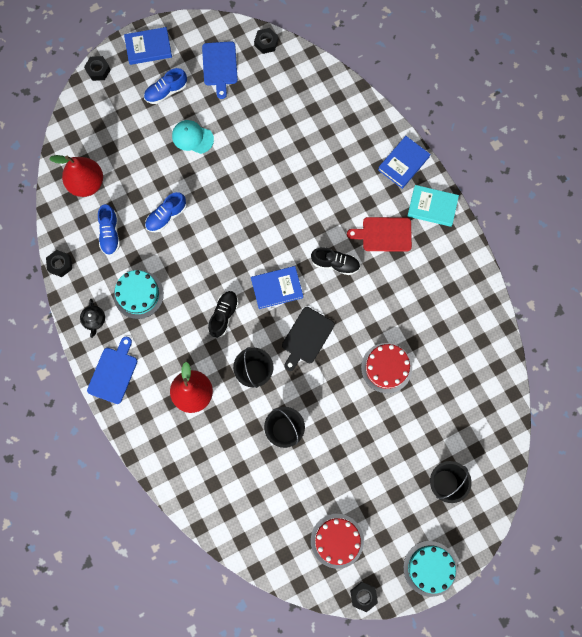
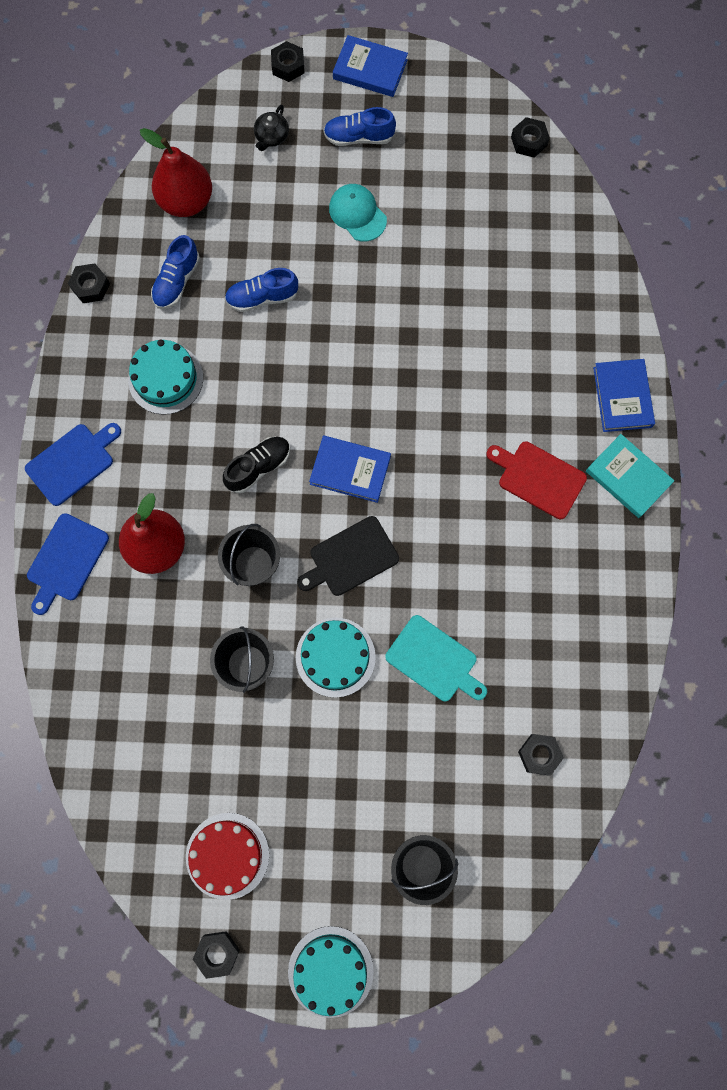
camera: 30 degrees right, 0 degrees up
(94, 320) = (90, 381): black teapot -> black teapot (271, 137)
(220, 66) = (449, 140): blue cutting board -> blue cutting board (66, 560)
(331, 397) = (335, 657): none -> turquoise cake
(335, 264) = (448, 481): black shoe -> none
(386, 368) = (434, 660): red cake -> turquoise cutting board
(403, 163) = (622, 397): blue book -> blue book turned 75 degrees counterclockwise
(472, 386) = (539, 754): none -> black nut

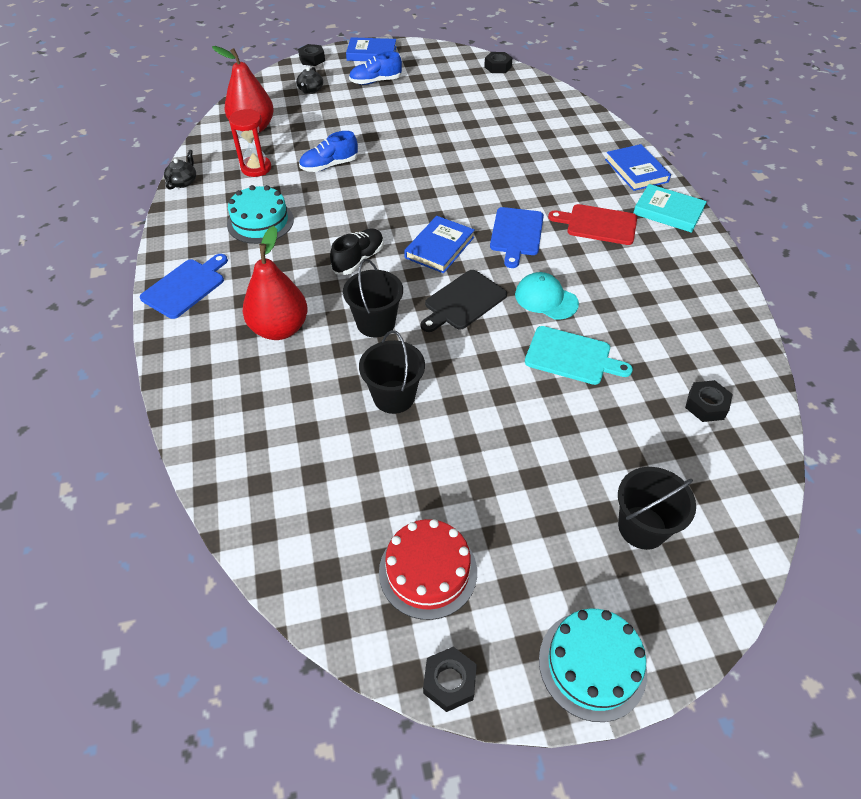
camera: 15 degrees left, 25 degrees down
(66, 560) = (191, 355): blue cutting board -> blue cutting board (516, 234)
(90, 286) = (183, 182): black nut -> black teapot
(177, 281) = (256, 168): blue shoe -> red hourglass
(335, 657) = (478, 373): turquoise cake -> none
(350, 470) = (439, 247): blue book -> blue book turned 60 degrees counterclockwise
(357, 214) = (389, 115): turquoise cap -> turquoise cap (546, 299)

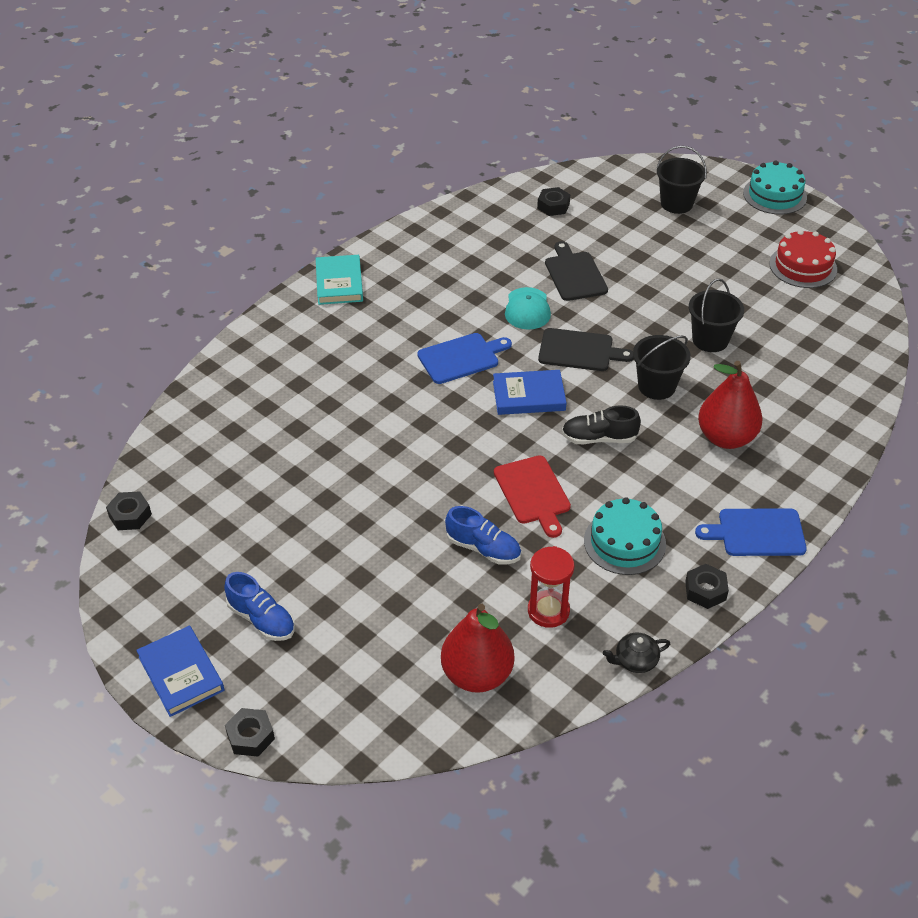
camera: 125 degrees left, 5 degrees down
(310, 90) = (339, 677): black teapot -> none
(449, 681) = (843, 234): black nut -> black nut (705, 591)
(571, 356) = (574, 274): turquoise cutting board -> black cutting board
(598, 224) = (398, 316): red cutting board -> red cutting board (533, 493)
(636, 171) = (286, 321): blue book -> none

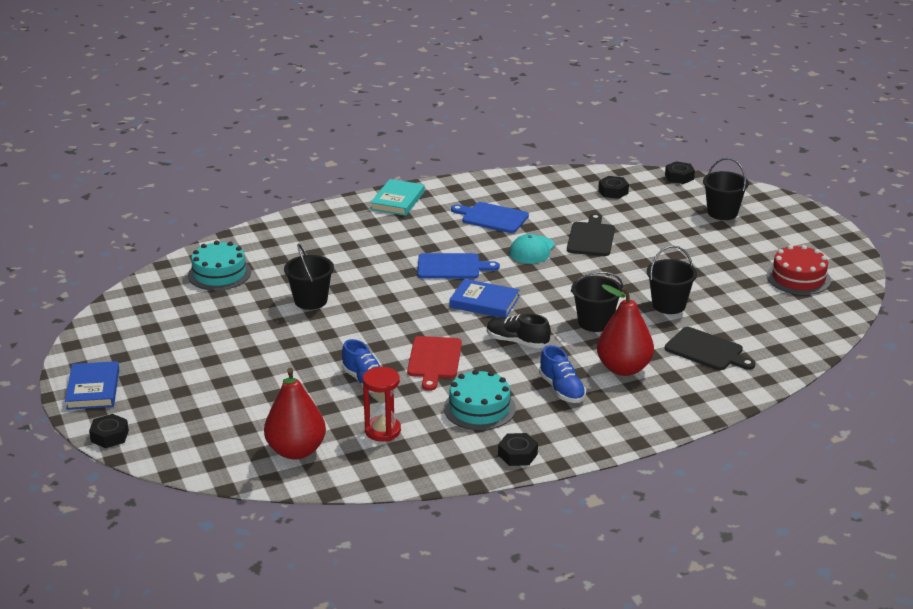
camera: 25 degrees right, 15 degrees down
(130, 515) = (133, 295): black nut -> black nut (679, 177)
(262, 619) = (172, 376): blue shoe -> blue shoe (562, 389)
(342, 454) = (310, 300): none -> black bucket
(579, 350) = (551, 285): black cutting board -> black cutting board (706, 350)
(635, 660) = (422, 478): black teapot -> none
(757, 533) = (594, 432): blue cutting board -> blue cutting board (492, 217)
(774, 195) = (818, 226): turquoise cake -> turquoise cake (219, 274)

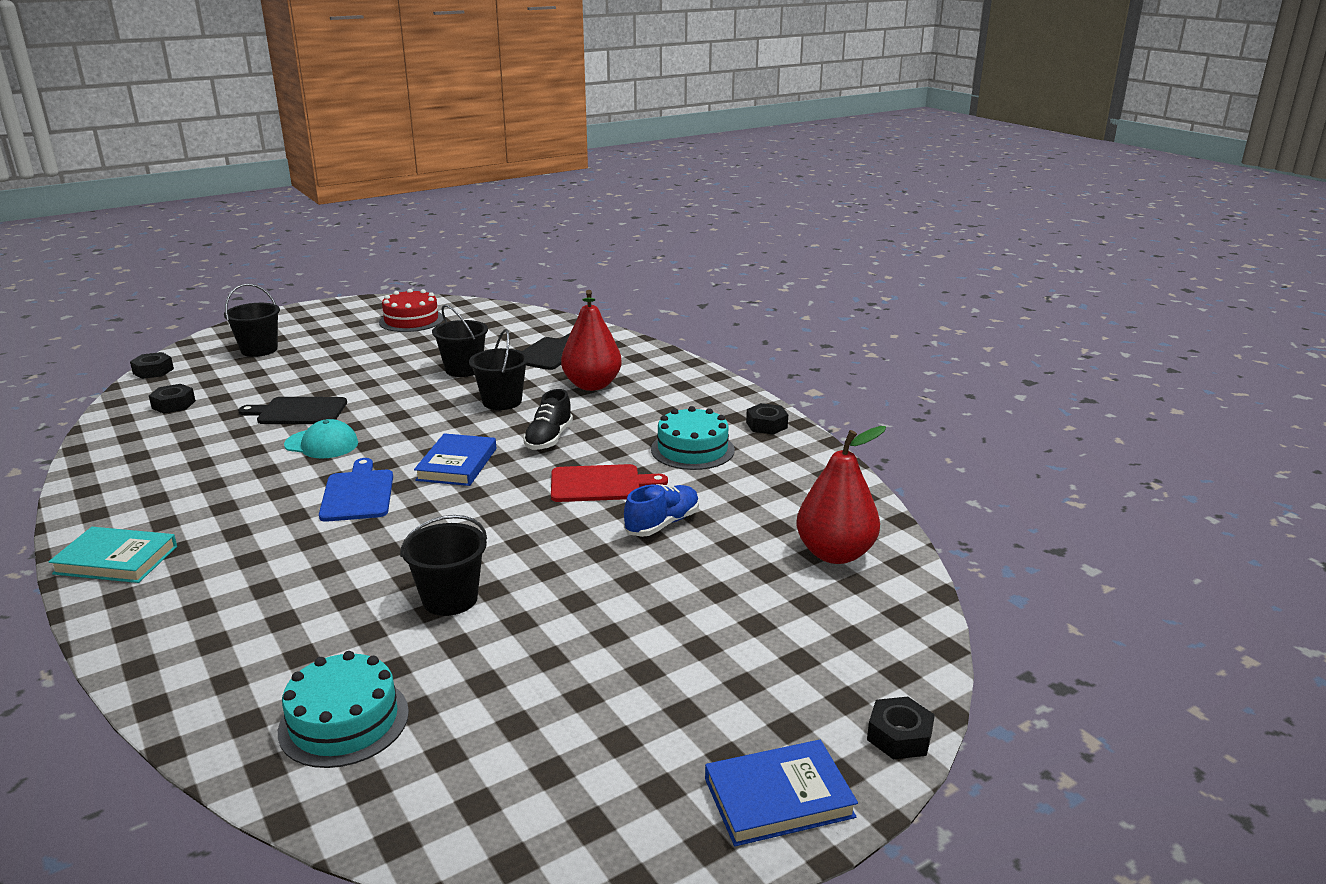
camera: 100 degrees left, 5 degrees down
(382, 431) = (763, 501): red hourglass -> none
(492, 217) = (215, 476): blue cutting board -> none
(562, 389) = (640, 411): blue shoe -> none

